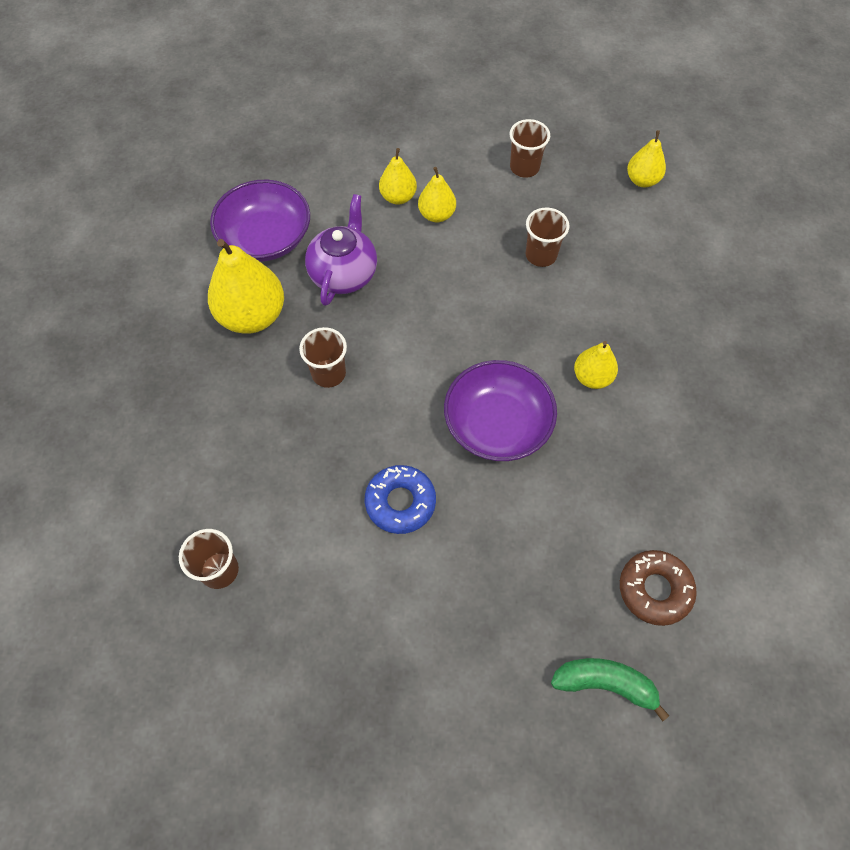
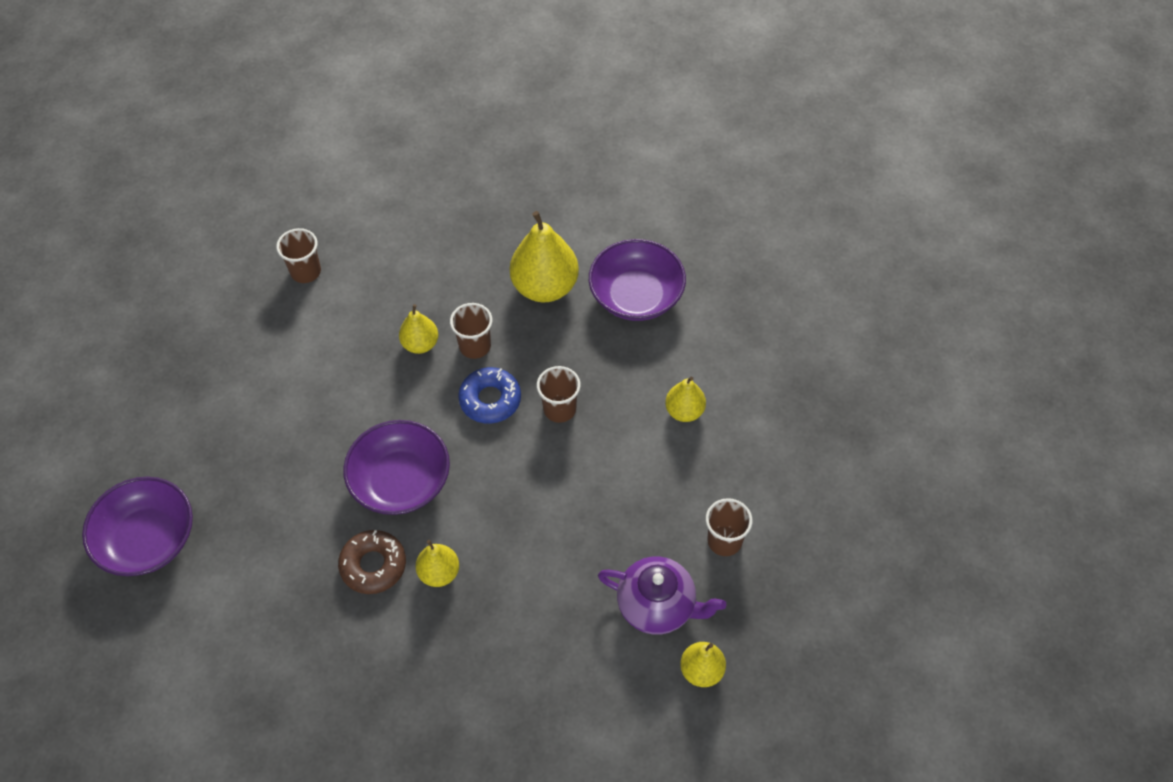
camera: 95 degrees right, 5 degrees down
(344, 273) = (587, 360): purple teapot -> purple teapot (658, 606)
(400, 502) = (338, 398): blue donut -> blue donut (490, 400)
(436, 215) = (658, 446): yellow pear -> yellow pear (420, 344)
(541, 255) = (597, 543): brown cup -> brown cup (559, 409)
(605, 684) = (147, 539): green banana -> purple bowl
(654, 589) = (215, 593): brown donut -> brown donut (373, 565)

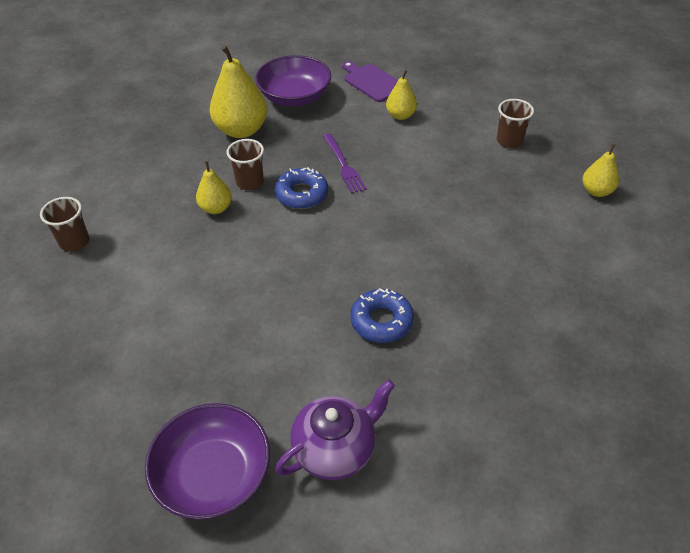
camera: 55 degrees left, 10 degrees down
(373, 565) = (381, 321): brown donut -> blue donut
(400, 481) = (322, 271): purple bowl -> none
(439, 573) = (420, 285): yellow pear -> none
(559, 409) = (344, 166): brown cup -> purple fork
(658, 606) = (534, 189): purple teapot -> purple teapot (335, 449)
(723, 349) = (372, 82): none -> purple cutting board

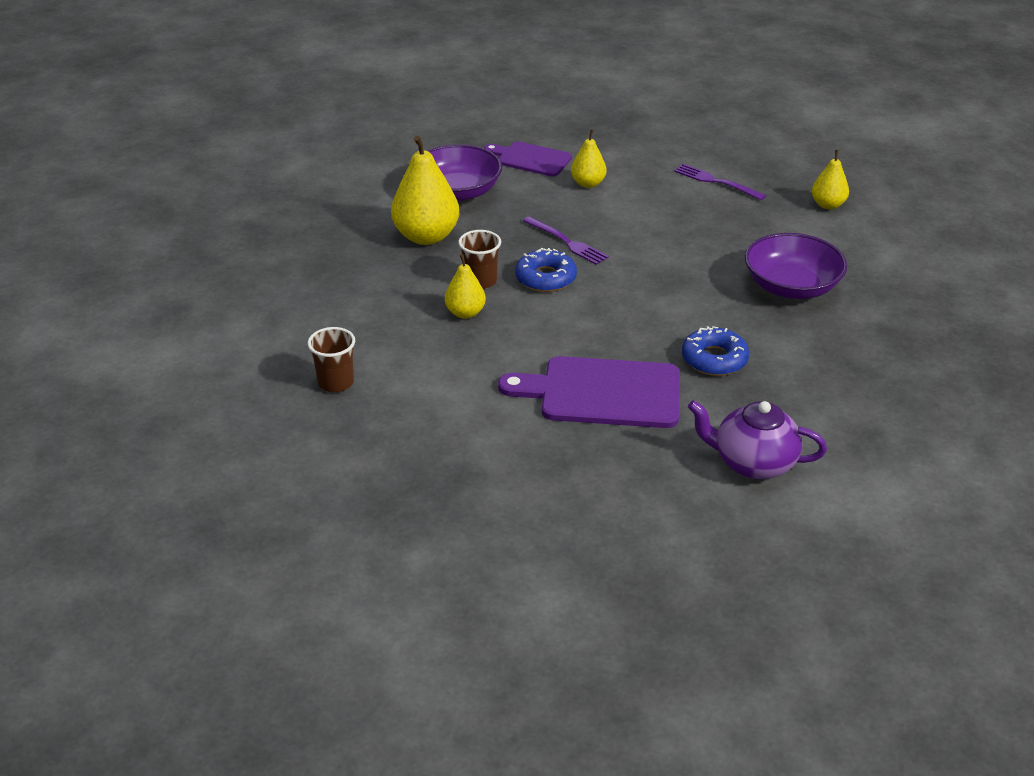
camera: 25 degrees left, 10 degrees down
(213, 474) = (660, 515): purple bowl -> purple bowl (791, 286)
(263, 323) = (603, 393): none -> purple cutting board
(335, 449) = (753, 463): purple teapot -> purple teapot turned 105 degrees counterclockwise
(509, 141) = (715, 181): brown cup -> purple fork

